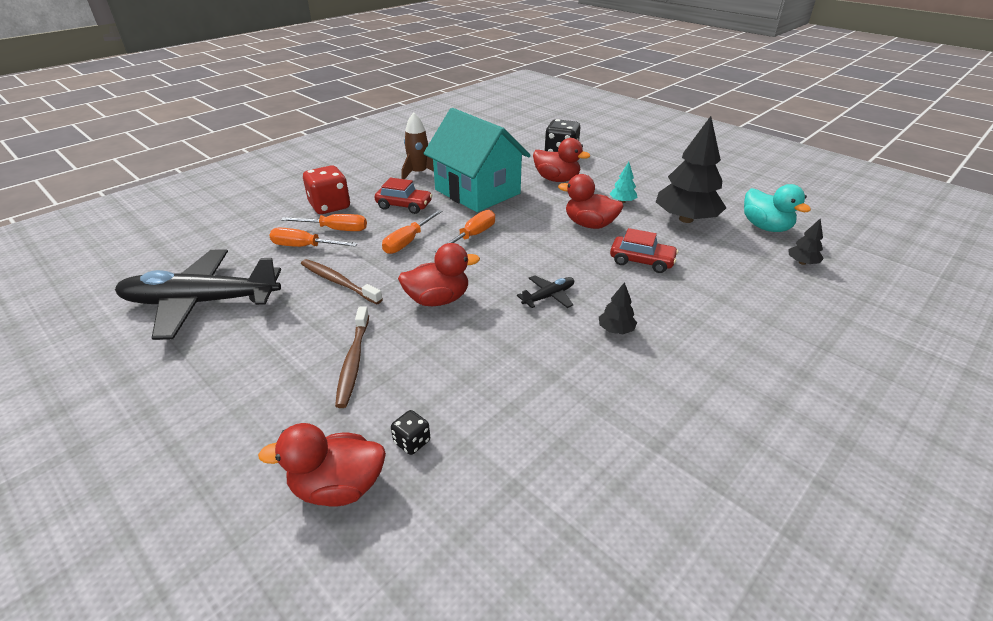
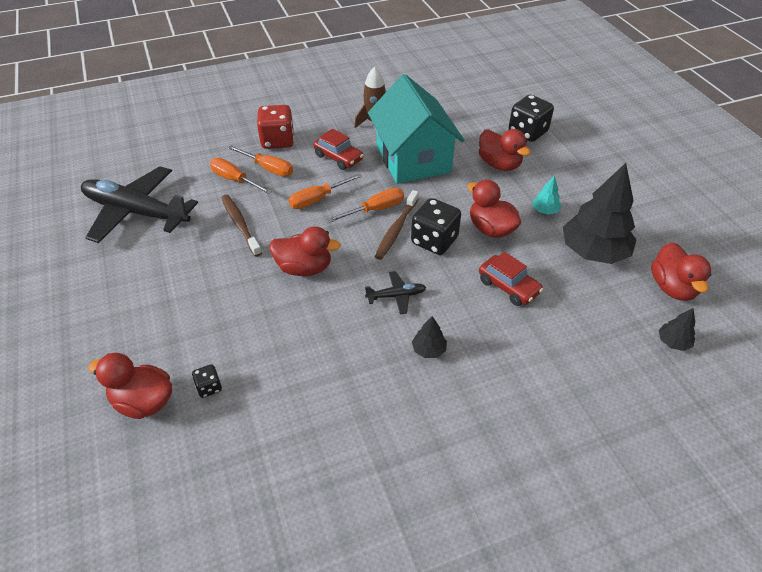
camera: 25 degrees right, 10 degrees up
(353, 361) = (209, 303): brown toothbrush -> brown toothbrush (396, 229)
(547, 245) = (434, 241): none -> black dice
(765, 227) = (672, 287): turquoise duck -> red duck

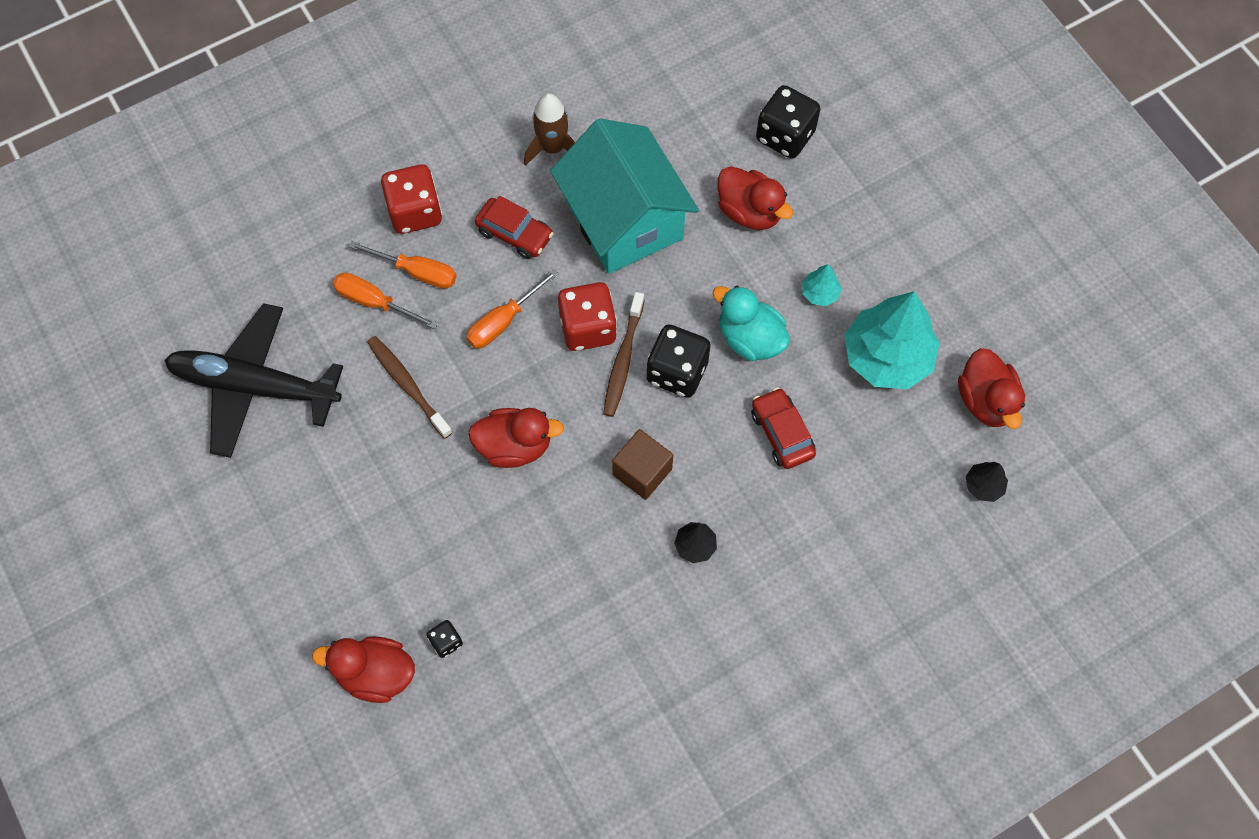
camera: 10 degrees left, 20 degrees up
(375, 209) = (588, 328): orange screwdriver -> red dice
(396, 296) = (642, 472): black plane -> brown cube
(491, 229) = (750, 339): red duck -> turquoise duck
(508, 286) = (782, 433): red car -> red car turned 150 degrees counterclockwise
(593, 251) = (887, 357): black tree -> turquoise tree

